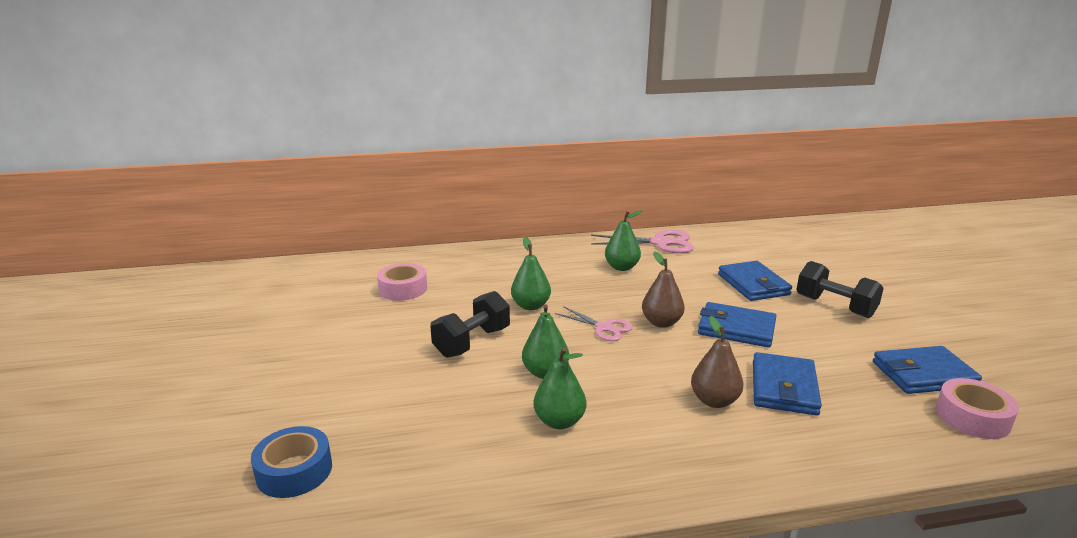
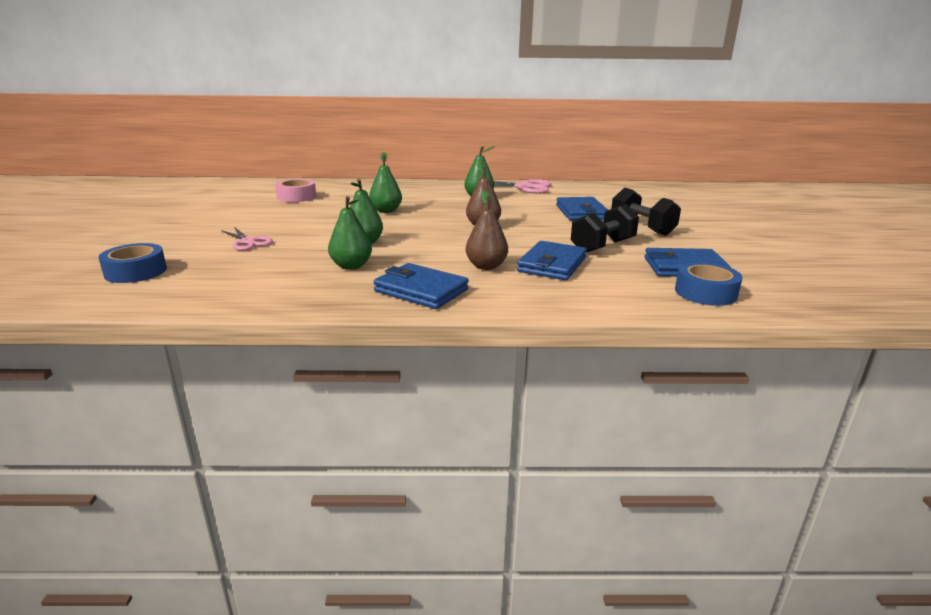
camera: 10 degrees right, 0 degrees up
(472, 342) = (323, 225): black dumbbell -> black dumbbell (602, 246)
(604, 327) = (433, 225): pink scissors -> pink scissors (248, 242)
(736, 329) = (543, 233): blue wallet -> blue wallet (421, 290)
(972, 417) = (705, 293): pink tape -> blue tape

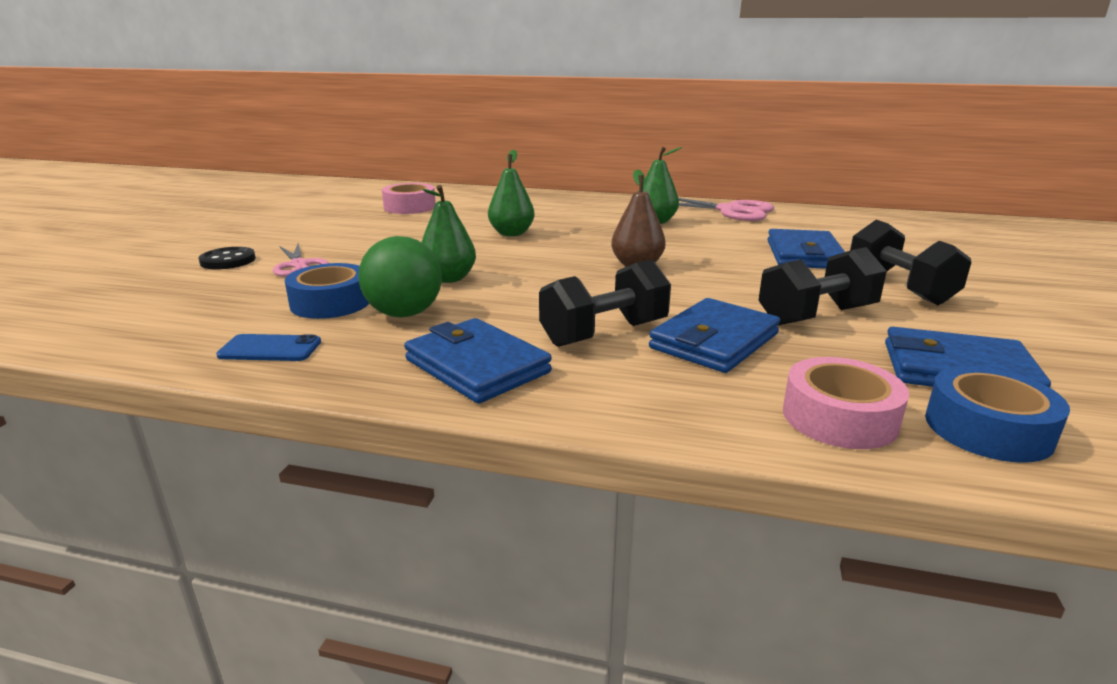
camera: 15 degrees right, 0 degrees up
(136, 272) = (129, 296): blue tape -> blue tape (331, 303)
(189, 243) = (228, 260): none -> black button
(277, 294) = (270, 349): none -> blue phone
(351, 266) = (404, 314): green pear -> green ball
(486, 266) = (604, 333): brown pear -> black dumbbell
(634, 295) = (839, 417): none -> pink tape

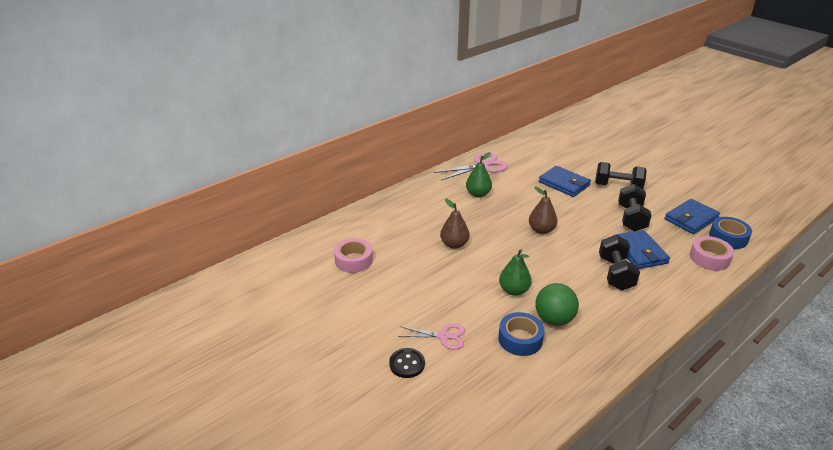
camera: 55 degrees left, 10 degrees up
(270, 349) = (570, 372): blue phone -> none
(477, 366) = (627, 317): blue wallet -> none
(511, 233) = (454, 244): green pear -> brown pear

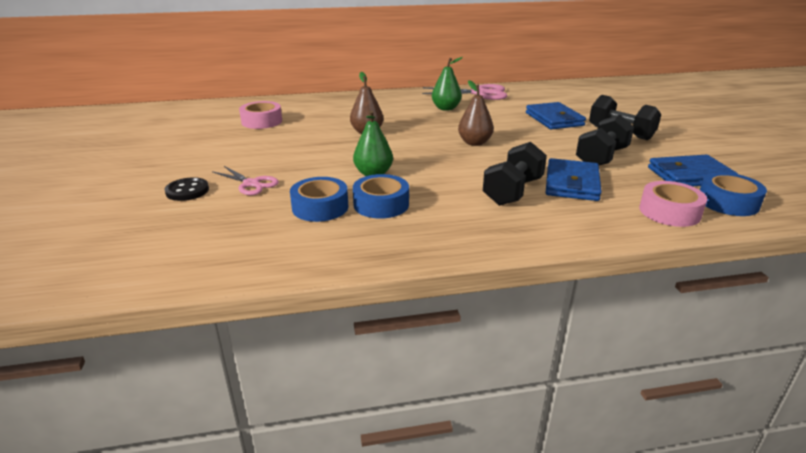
camera: 30 degrees right, 5 degrees down
(554, 319) = (381, 204): green ball -> blue tape

